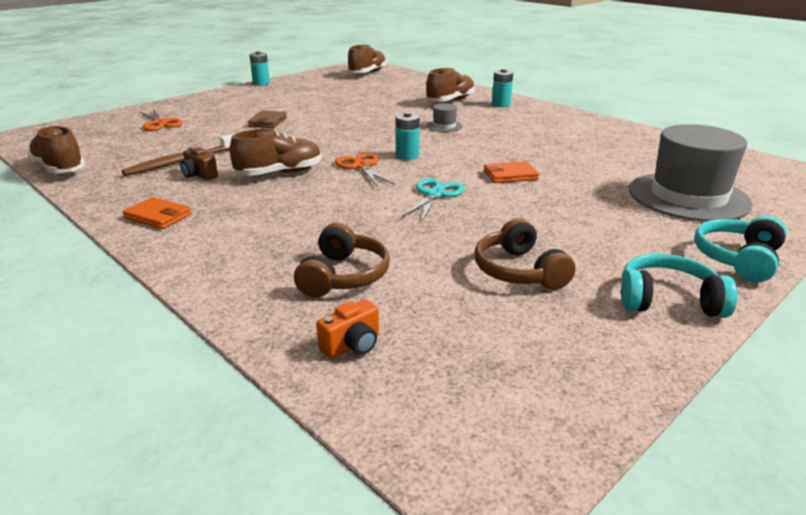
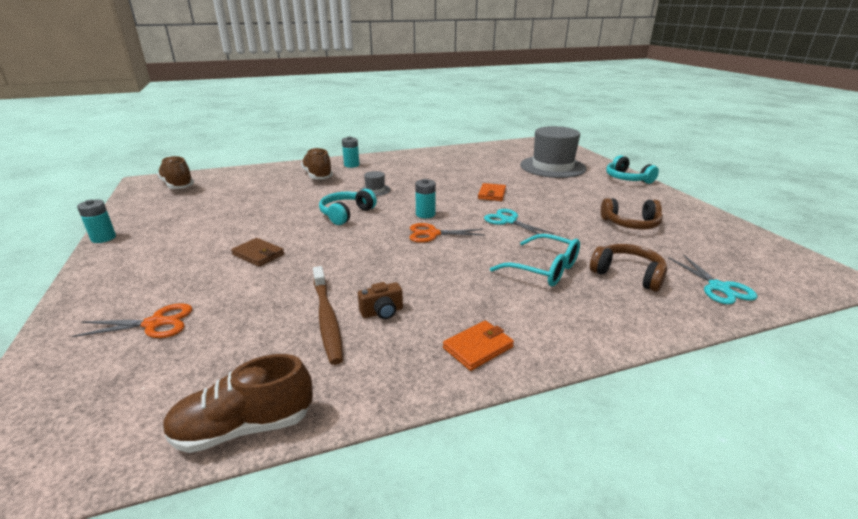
camera: 65 degrees left, 0 degrees up
(280, 173) = (416, 269): brown shoe -> none
(321, 227) = (544, 269): none -> turquoise glasses
(352, 345) = (719, 287): orange camera -> turquoise scissors
(668, 300) = (666, 202): turquoise headphones -> turquoise headphones (346, 214)

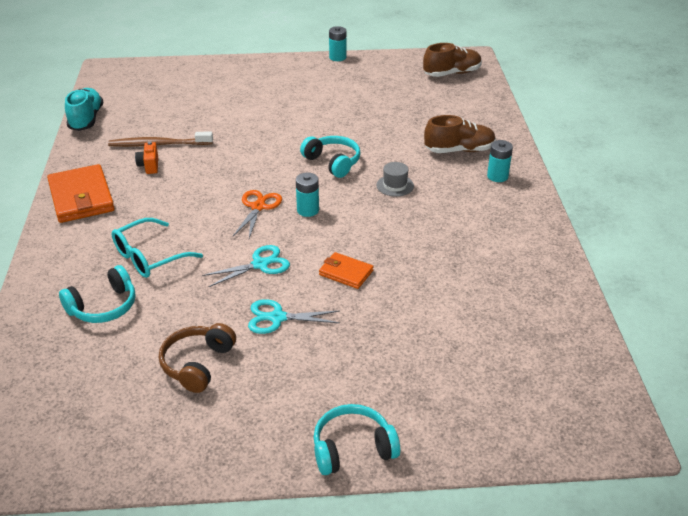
camera: 105 degrees right, 10 degrees up
(155, 323) = (198, 89): orange scissors -> none
(244, 427) = (86, 119): brown shoe -> turquoise shoe
(258, 254) = (270, 118): brown wallet -> none
(382, 312) = (149, 166): brown camera -> orange camera
(478, 347) = (81, 197): orange wallet -> orange wallet, size x1.82
(552, 167) = (441, 374): grey hat -> none
(628, 275) = (103, 306): brown headphones -> turquoise headphones
(719, 287) = (40, 358): turquoise scissors -> turquoise scissors (277, 318)

